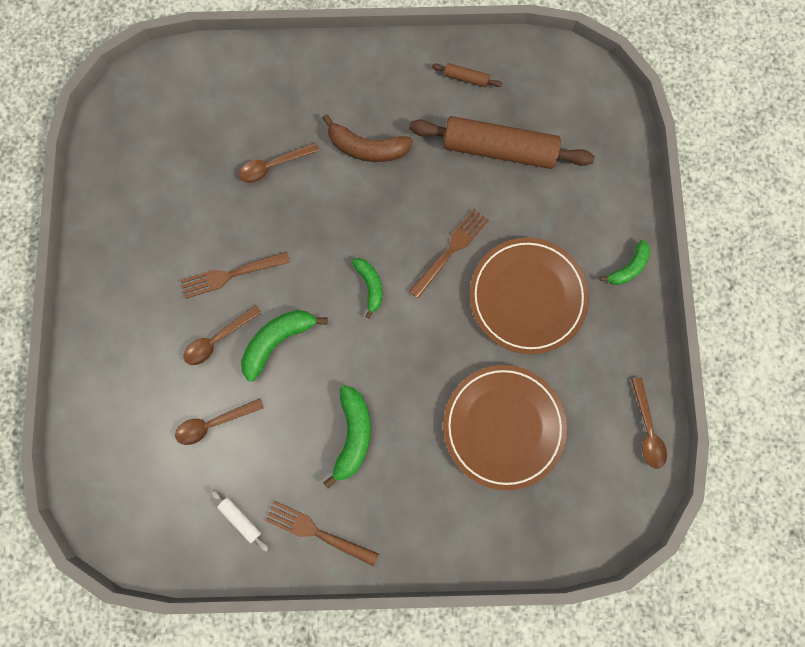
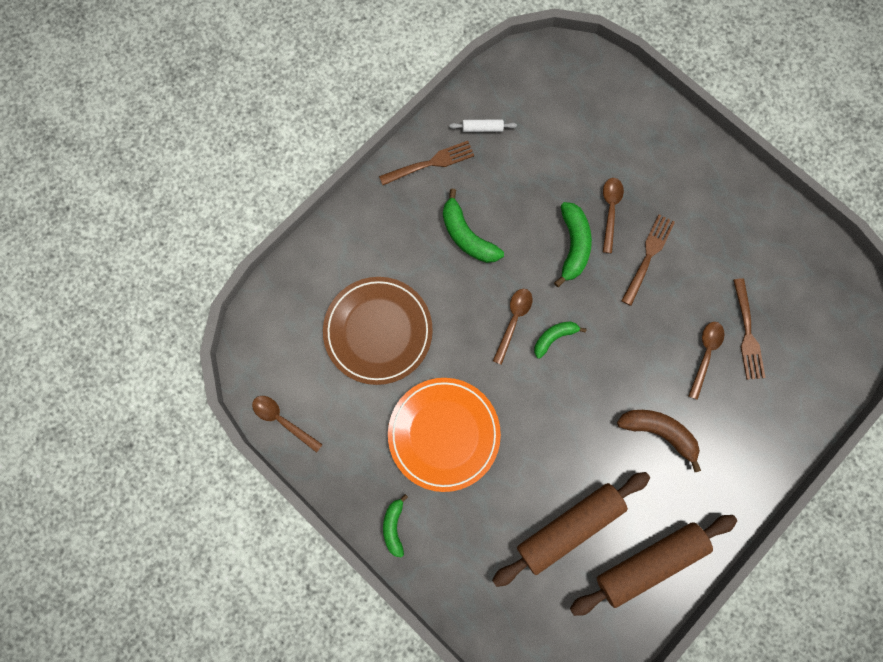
camera: 135 degrees right, 0 degrees up
(214, 423) = (556, 162): brown spoon -> brown spoon (513, 321)
(367, 148) = (659, 432): brown banana -> brown banana turned 60 degrees clockwise
(370, 286) = (554, 337): green banana -> green banana turned 120 degrees clockwise
(451, 250) = (526, 415): brown fork -> brown fork (747, 333)
(466, 78) = (648, 561): brown rolling pin -> brown rolling pin, size x2.48
(527, 296) = (444, 434): brown plate -> orange plate

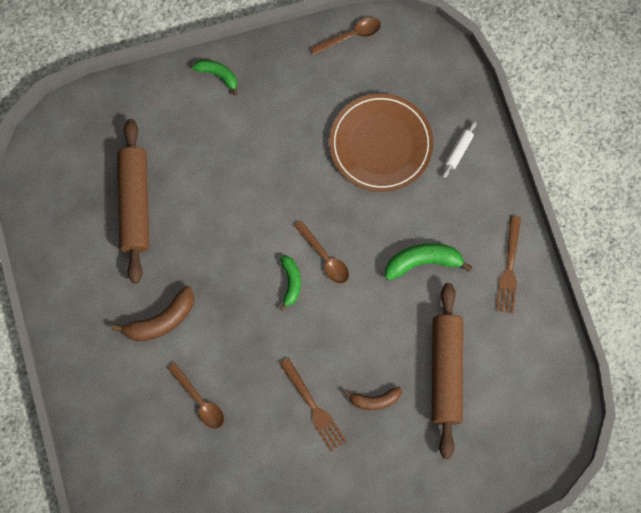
camera: 120 degrees right, 5 degrees down
(444, 434) = (265, 150): orange plate -> none
(482, 128) = (518, 333): white rolling pin -> white rolling pin (458, 151)
(573, 245) = (361, 347): green banana -> none
(610, 211) = (375, 400): brown spoon -> brown banana
(648, 561) = (70, 249): brown rolling pin -> brown rolling pin (446, 372)
(747, 333) = (195, 450): brown fork -> none

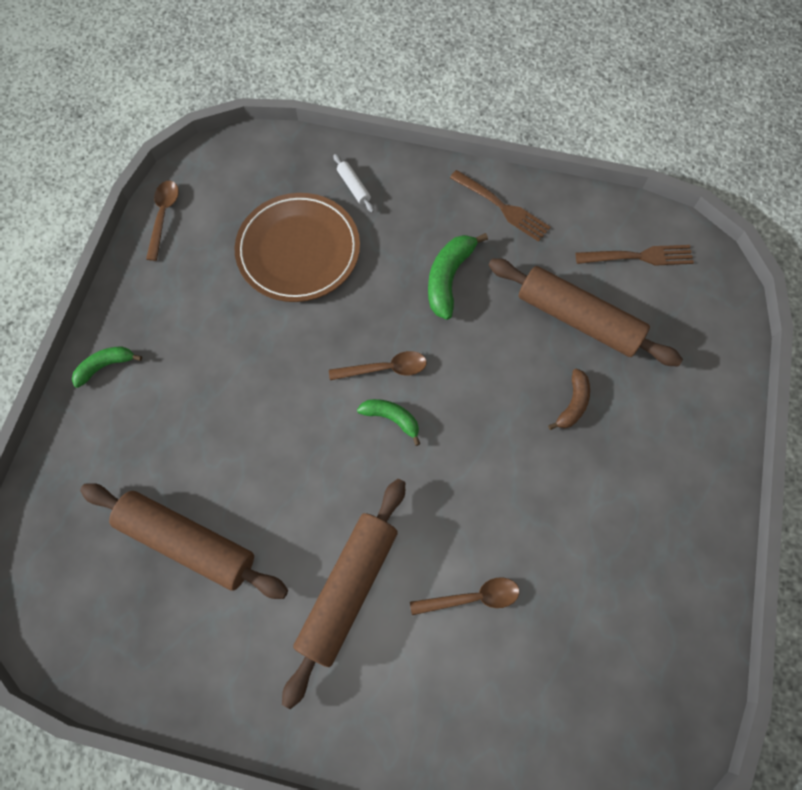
camera: 60 degrees left, 5 degrees down
(161, 320) = (348, 589): brown banana -> brown rolling pin
(313, 407) = (548, 471): brown fork -> brown fork (639, 256)

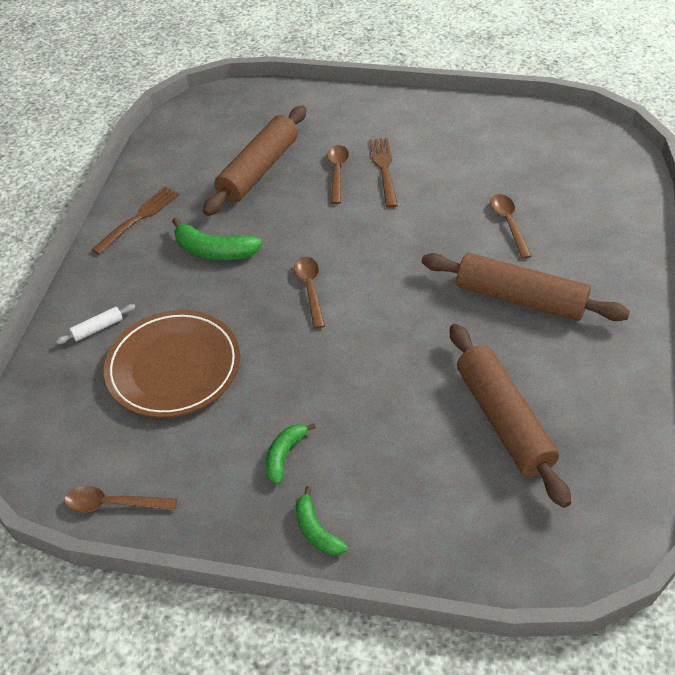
camera: 90 degrees left, 20 degrees down
(187, 543) = (504, 420): brown rolling pin -> brown rolling pin turned 45 degrees counterclockwise
(391, 418) = (360, 281): green banana -> green banana (284, 455)
(573, 404) = (337, 172): brown banana -> brown spoon
(639, 256) = (199, 137): brown fork -> brown fork (384, 169)

